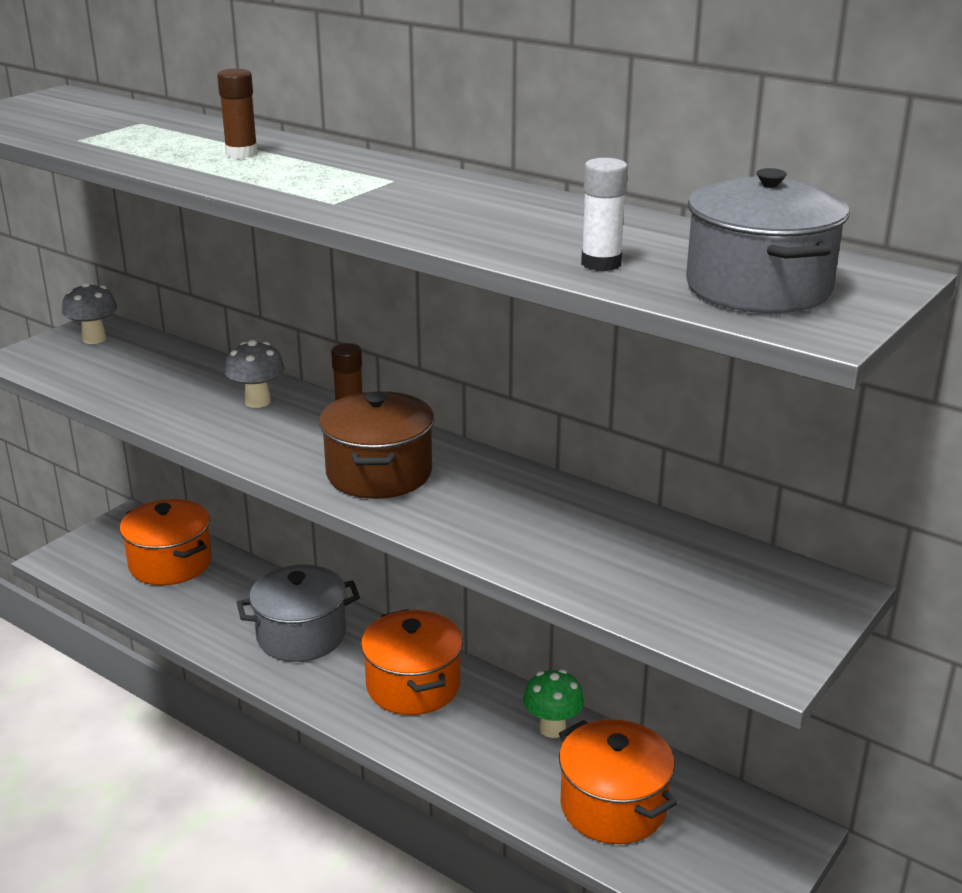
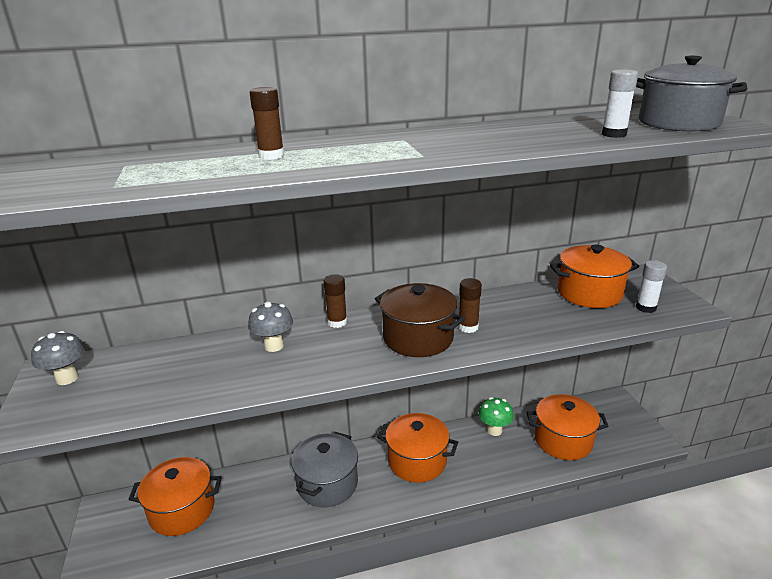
camera: 50 degrees left, 0 degrees up
(449, 496) = (468, 327): none -> brown glue stick
(683, 558) = (589, 293): none -> orange pot
(708, 619) = (646, 308): none -> white glue stick

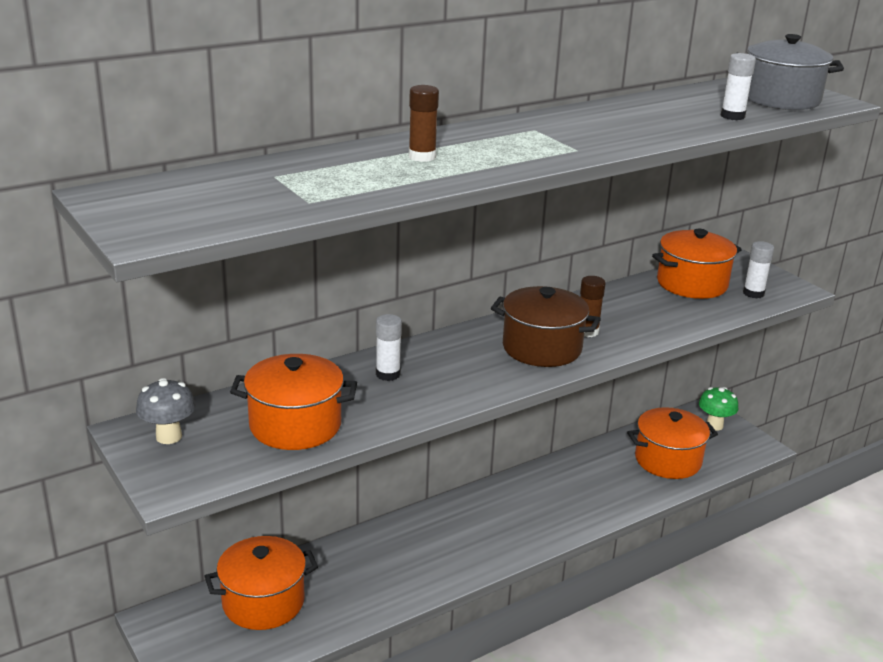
camera: 20 degrees left, 0 degrees up
(274, 346) = (388, 374): grey mushroom -> white glue stick
(327, 483) = (425, 545): grey pot -> none
(337, 322) = (440, 342): brown glue stick -> none
(417, 461) = (517, 506): orange pot -> orange pot (295, 425)
(494, 430) = (589, 461): green mushroom -> green mushroom (714, 425)

